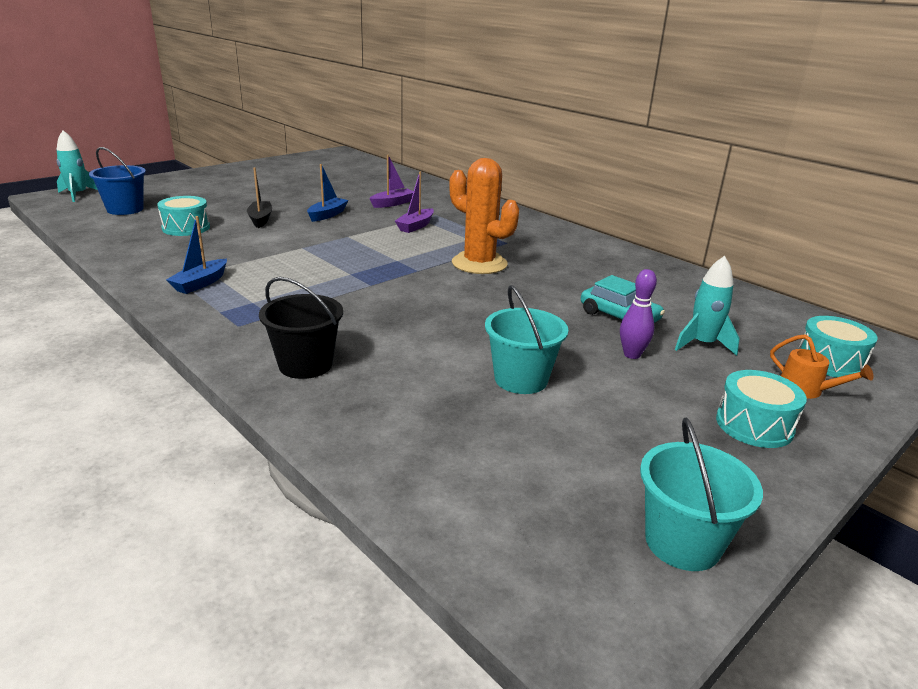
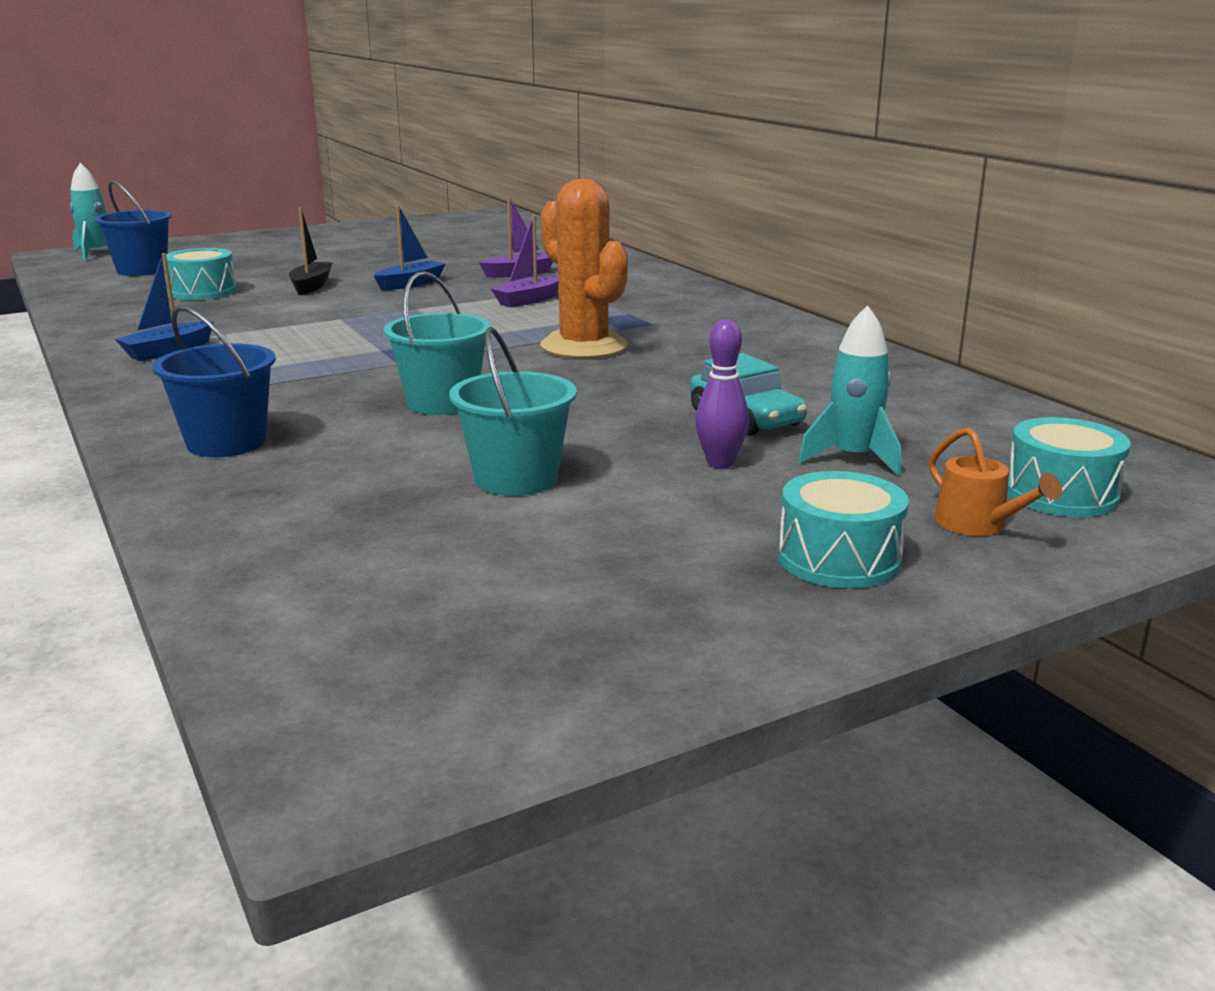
camera: 15 degrees right, 5 degrees down
(305, 364) = (226, 443): black bucket -> blue bucket
(682, 542) = (578, 677): turquoise bucket -> turquoise bucket (442, 403)

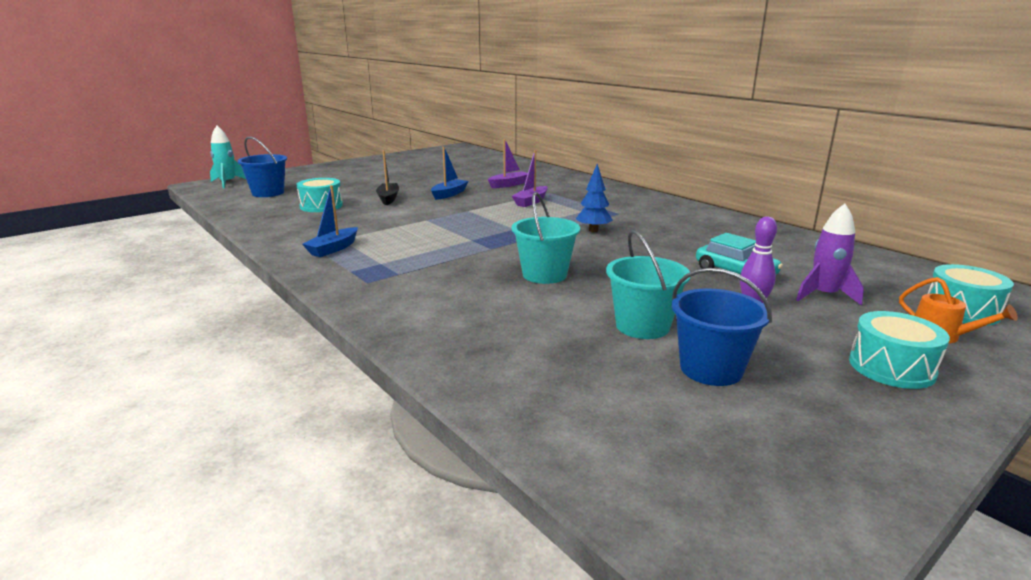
camera: 10 degrees left, 0 degrees up
(226, 443) = (430, 314): blue bucket -> blue bucket (711, 369)
(583, 346) = (593, 230): orange cactus -> blue tree
(853, 458) = (824, 295): turquoise rocket -> purple rocket

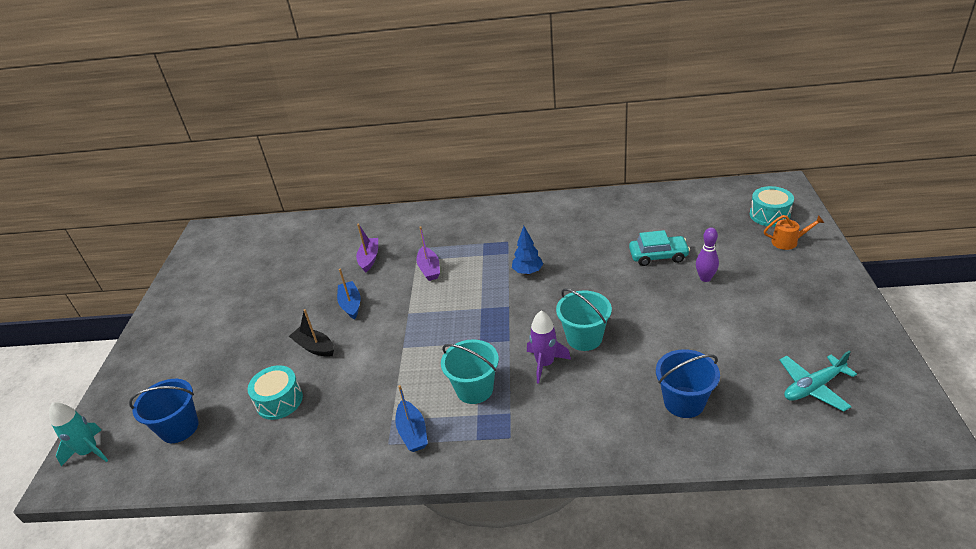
camera: 45 degrees left, 15 degrees up
(642, 326) = (696, 337): turquoise bucket -> turquoise bucket (474, 389)
(685, 430) = (813, 387): none -> turquoise plane
(711, 369) = (763, 341): blue bucket -> blue bucket (684, 402)
(824, 295) = (716, 245): purple rocket -> purple rocket (545, 364)
(891, 367) = (805, 280): turquoise drum -> none

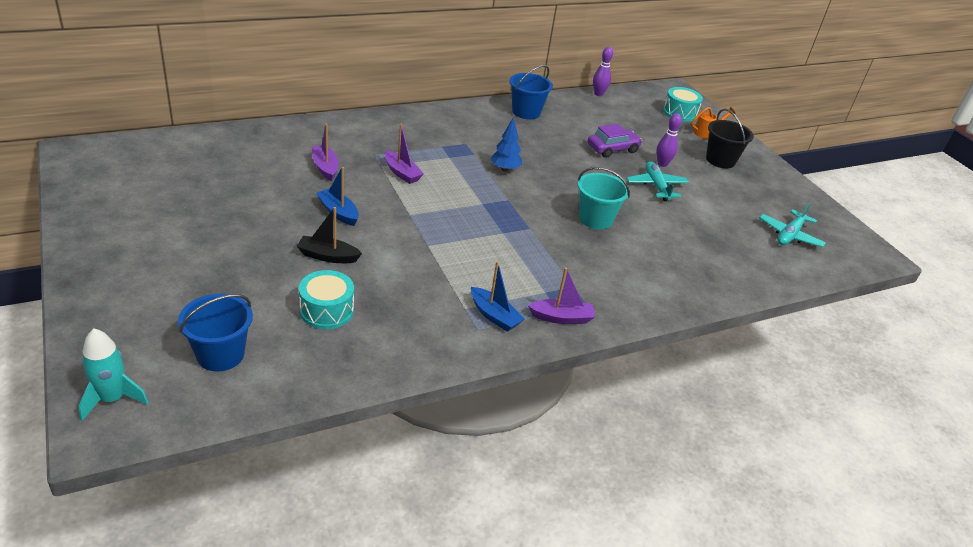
camera: 35 degrees left, 0 degrees up
(474, 389) = (527, 272): turquoise bucket -> none
(474, 447) = (561, 318): none -> purple boat
(545, 364) = (576, 243): purple rocket -> none
(658, 256) = (612, 149): turquoise car -> purple car
(679, 305) = (656, 186): none -> turquoise plane
(684, 402) = (708, 258): blue bucket -> blue bucket (526, 112)
(685, 189) = (598, 94): none -> purple bowling pin
(783, 278) = (720, 160): none -> black bucket

